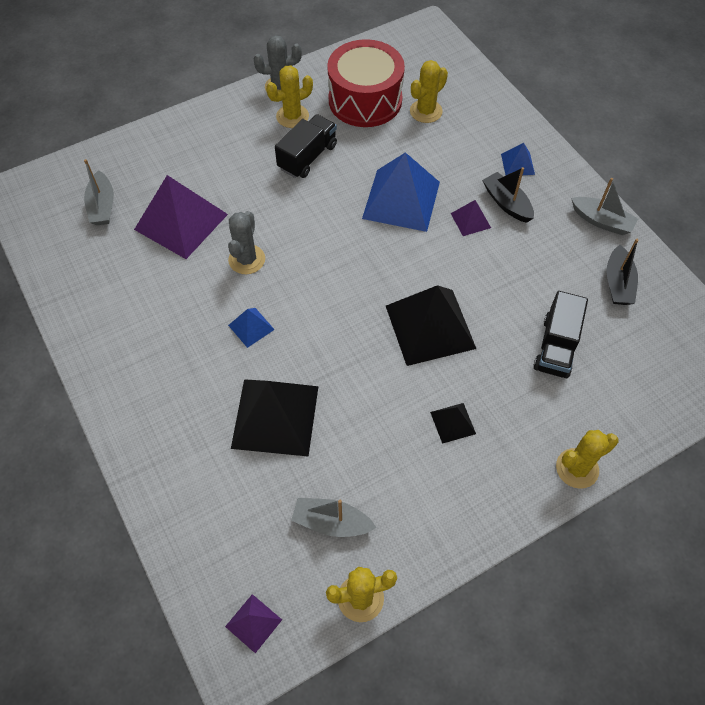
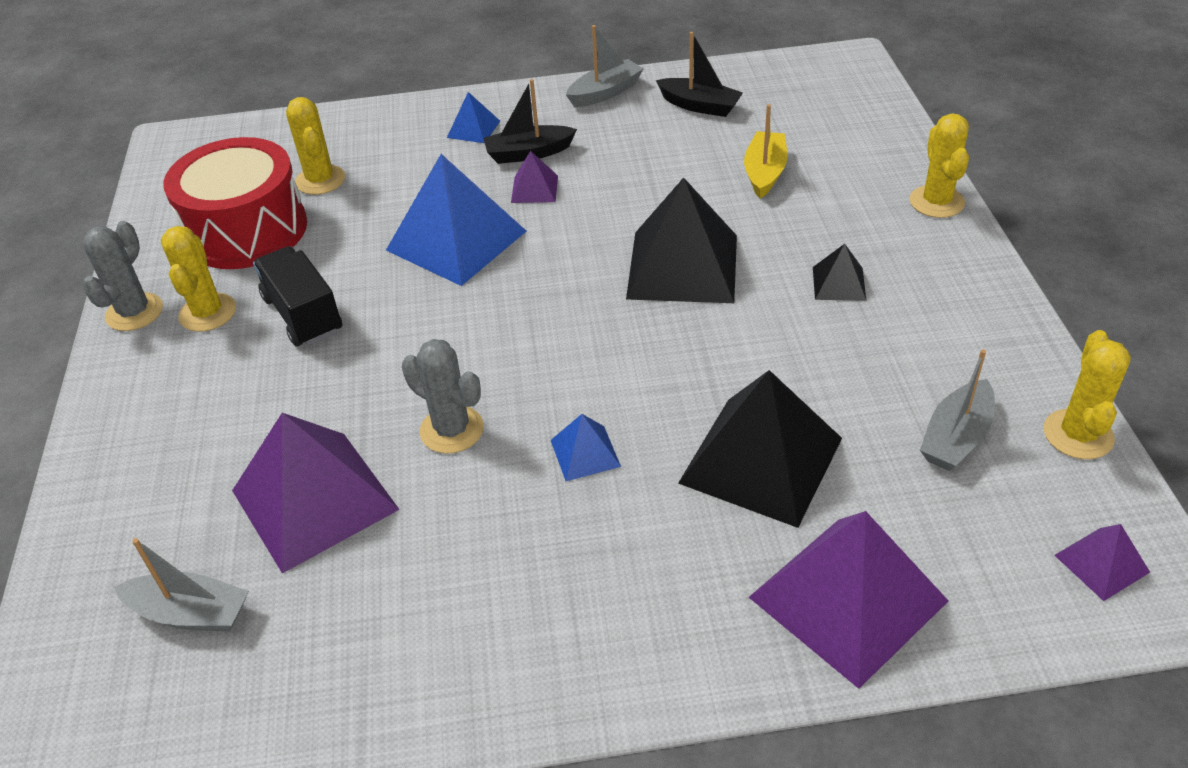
camera: 65 degrees left, 15 degrees down
(187, 485) = (847, 599): none -> purple pyramid
(556, 347) = (764, 173): black truck -> yellow boat

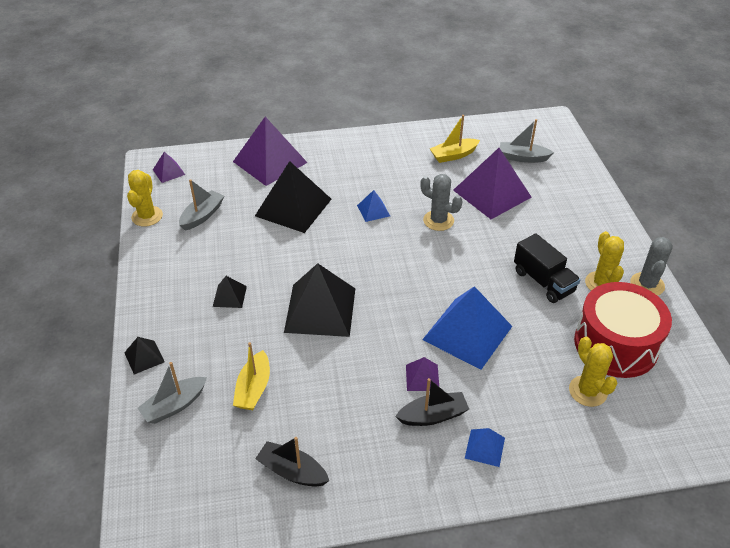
camera: 175 degrees right, 0 degrees up
(364, 622) = (453, 155): none -> yellow boat
(605, 93) = (375, 495): grey boat -> grey boat (174, 406)
(936, 202) = (144, 357): yellow cactus -> black pyramid

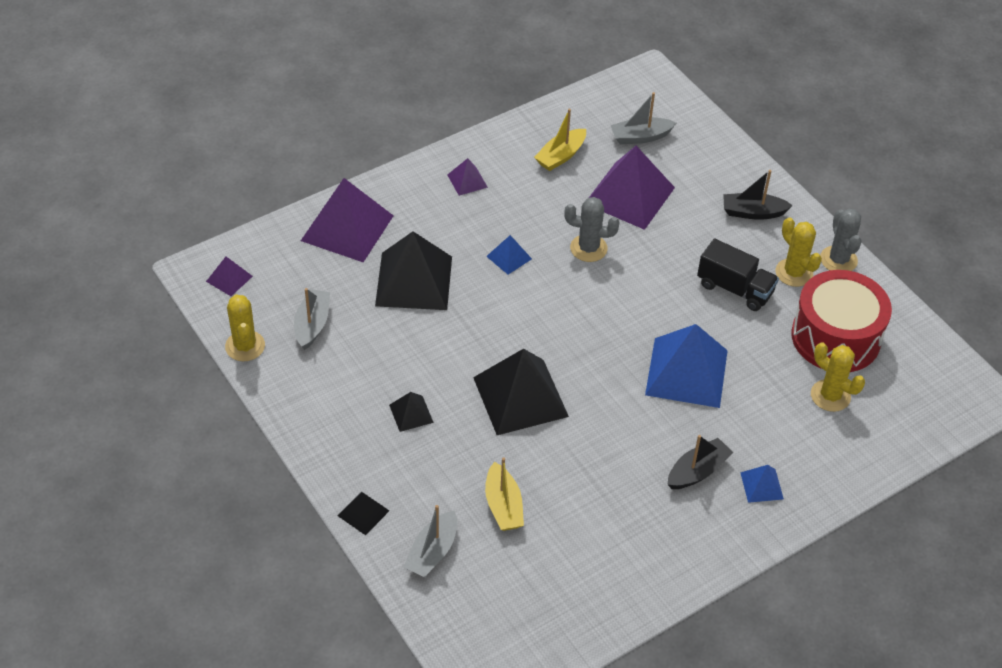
camera: 25 degrees left, 5 degrees up
(292, 471) = (593, 573): black boat -> black boat (752, 212)
(422, 377) = (666, 435): purple pyramid -> purple pyramid (467, 181)

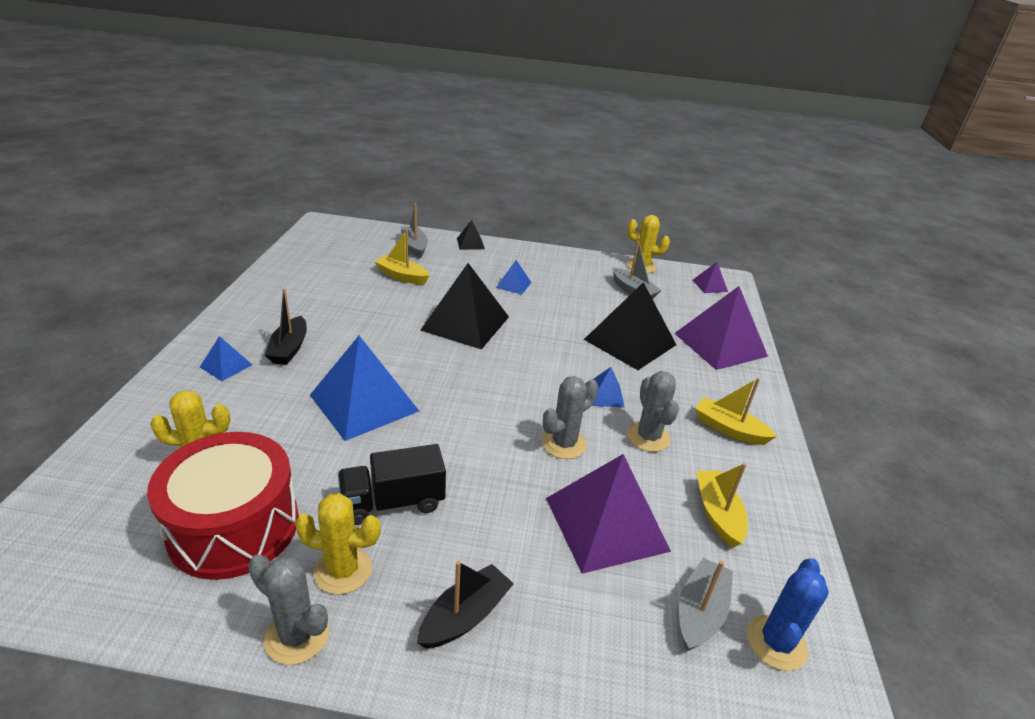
camera: 130 degrees right, 15 degrees down
(411, 413) = (513, 285): black pyramid -> blue pyramid
(467, 181) = (729, 429): purple pyramid -> yellow boat
(528, 214) = (648, 437): none -> grey cactus
(624, 107) = (776, 642): none -> blue cactus

